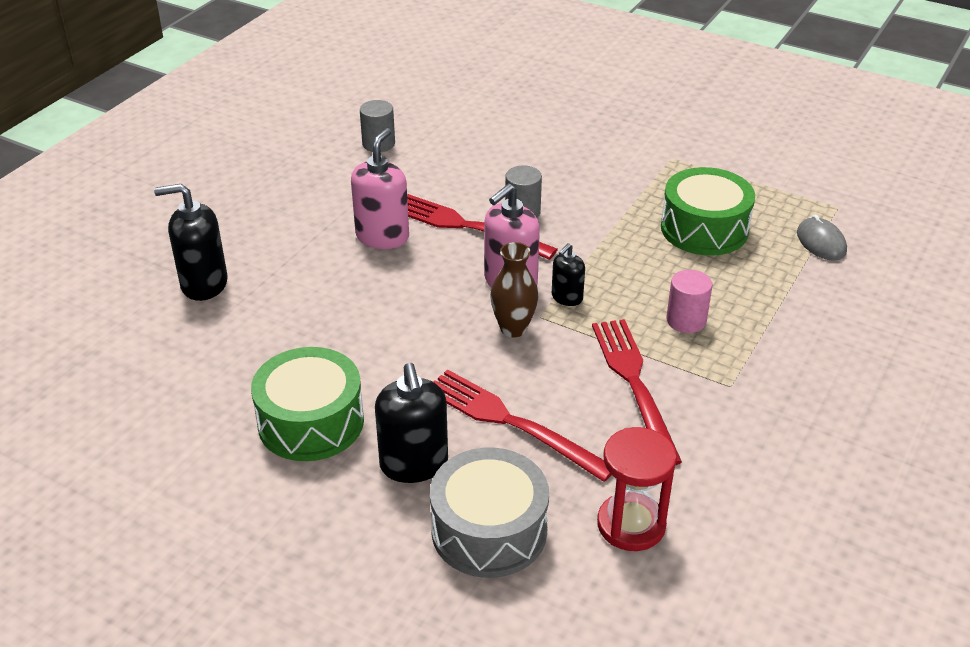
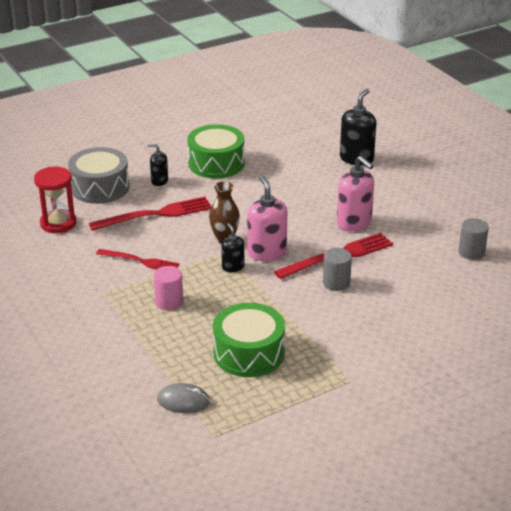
camera: 120 degrees right, 5 degrees down
(414, 464) = (159, 181): black soap dispenser -> black soap dispenser, size x0.57
(634, 383) = (140, 261): red fork -> red fork, size x0.66

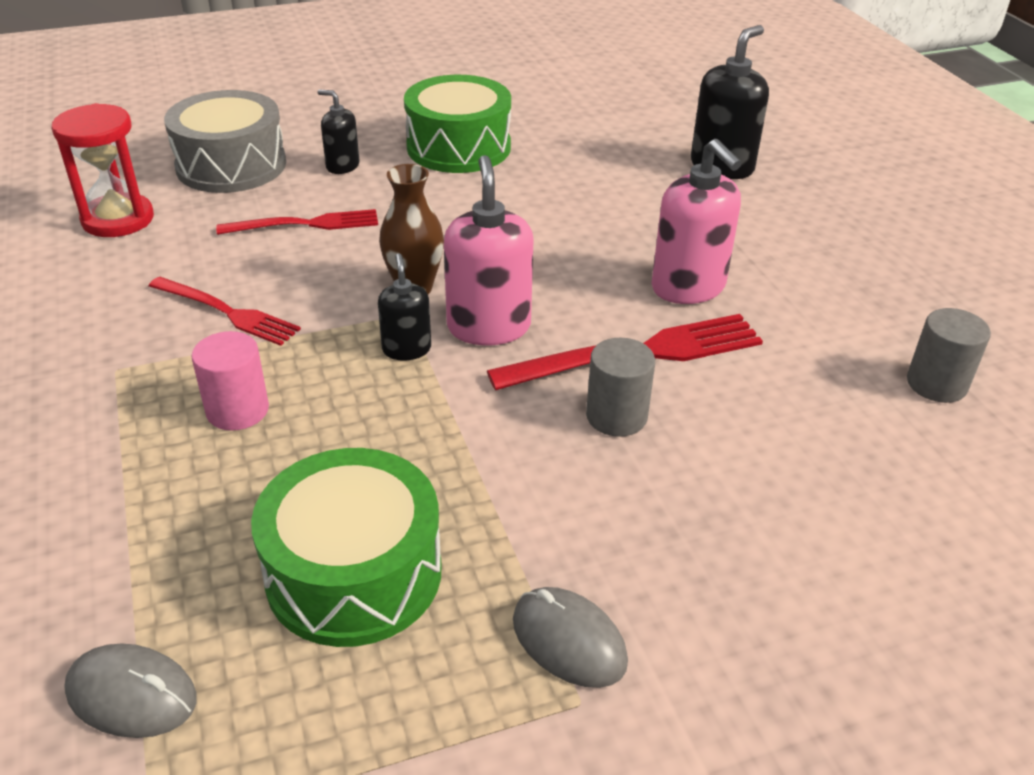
camera: 10 degrees right, 5 degrees up
(156, 214) = (306, 224): red fork -> red fork, size x0.66
(340, 363) = (569, 641): none -> grey mouse

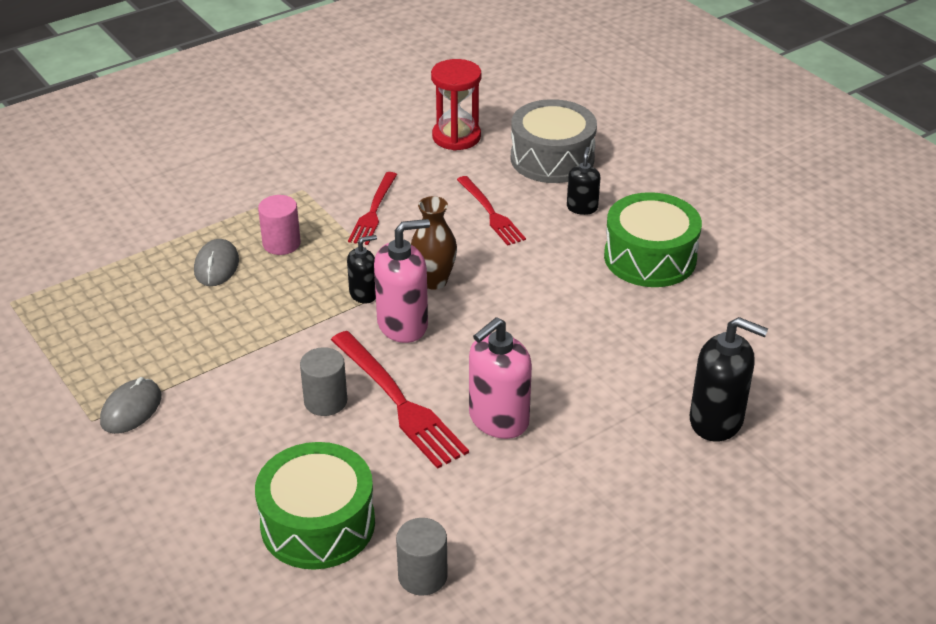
camera: 75 degrees right, 0 degrees up
(132, 695) = (79, 273): grey mouse -> grey mouse (216, 266)
(354, 573) = (165, 321): green drum -> green drum (318, 524)

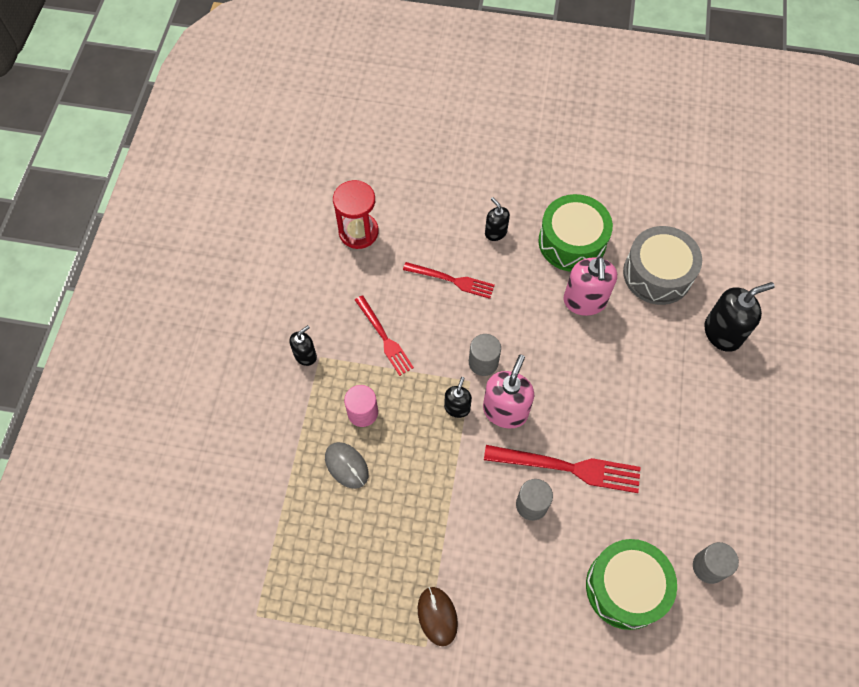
camera: 45 degrees left, 25 degrees up
(131, 409) = (437, 616): grey mouse -> brown mouse
(293, 181) = (305, 355): none -> black soap dispenser
(434, 281) = (483, 362): brown vase -> grey cylinder
(498, 419) = (628, 431): pink soap dispenser -> pink soap dispenser (584, 301)
(552, 158) = (434, 205): grey drum -> grey drum (657, 274)

